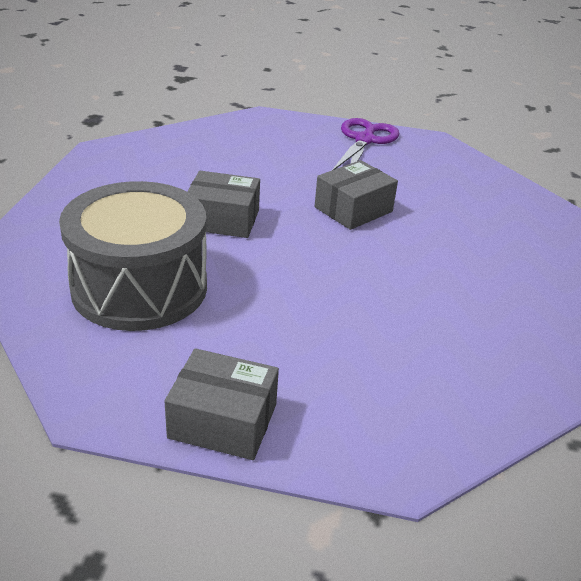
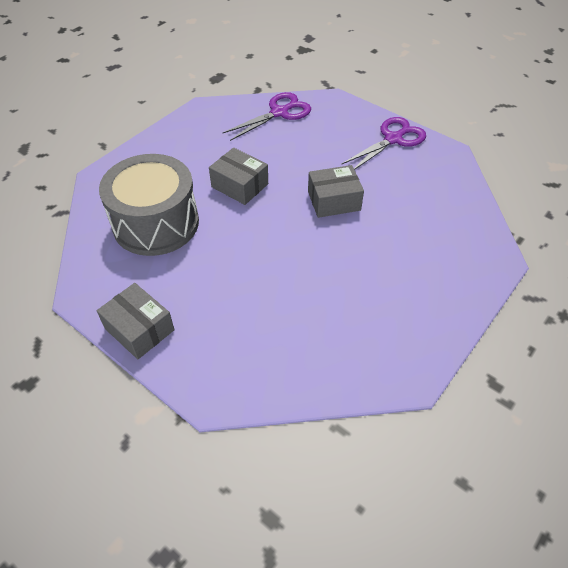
camera: 30 degrees right, 15 degrees up
(209, 139) = (279, 113): none -> purple scissors

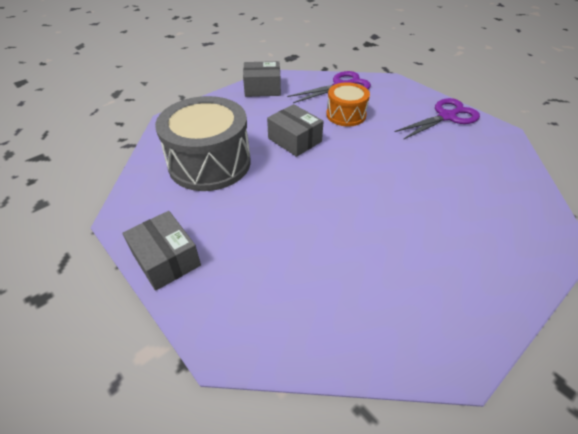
camera: 10 degrees right, 5 degrees down
(289, 149) = (346, 115): none -> orange drum
(334, 201) = (384, 163): grey box -> grey box (262, 88)

